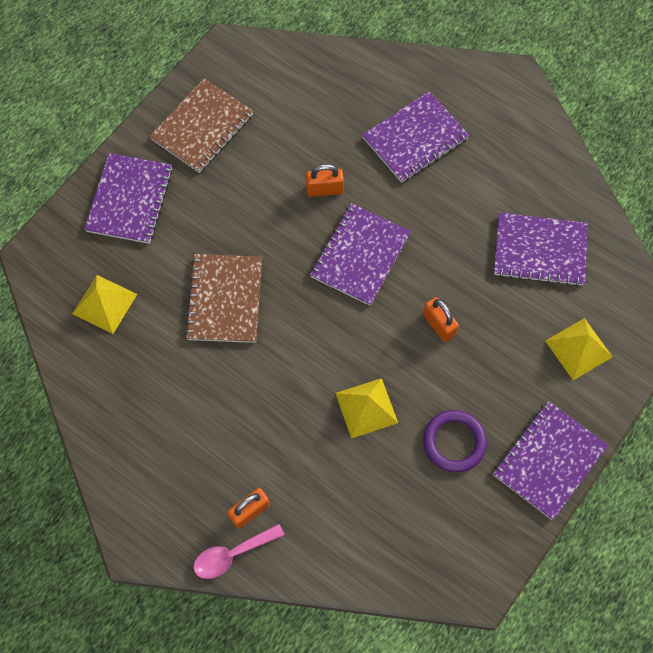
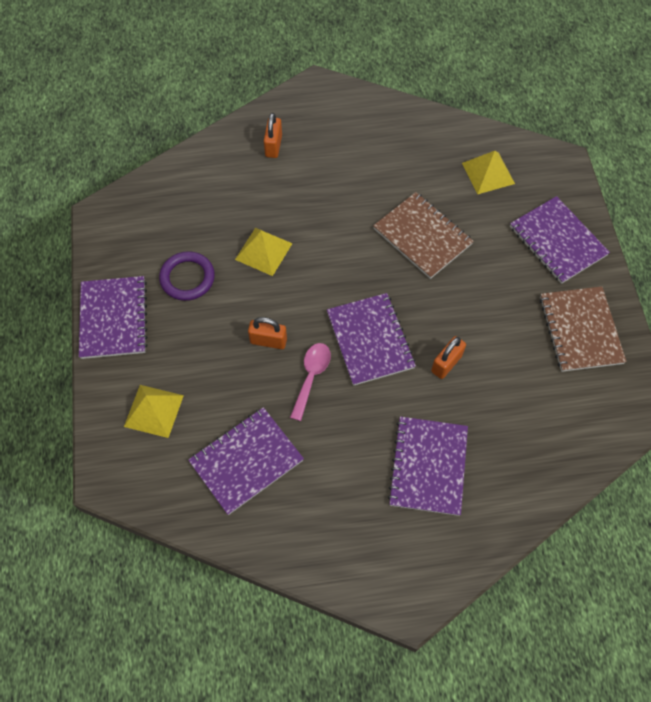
camera: 135 degrees right, 5 degrees down
(232, 554) = (260, 121): pink spoon -> pink spoon (311, 377)

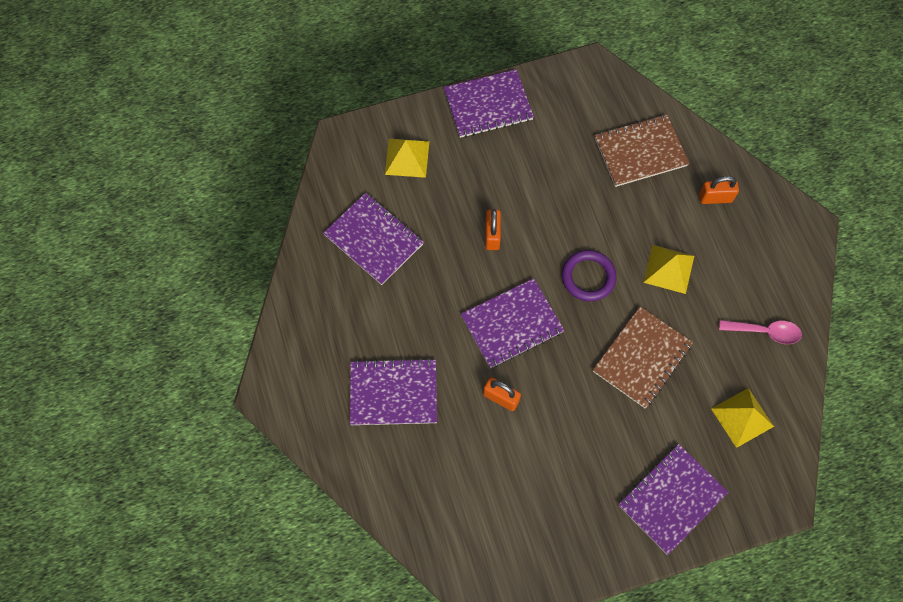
camera: 80 degrees right, 5 degrees up
(187, 278) = (542, 154): purple ring -> purple ring (588, 277)
(263, 251) = (587, 213): yellow pyramid -> yellow pyramid (668, 269)
(311, 377) = (463, 278): pink spoon -> pink spoon (764, 332)
(580, 330) = (566, 529): brown notebook -> brown notebook (640, 152)

